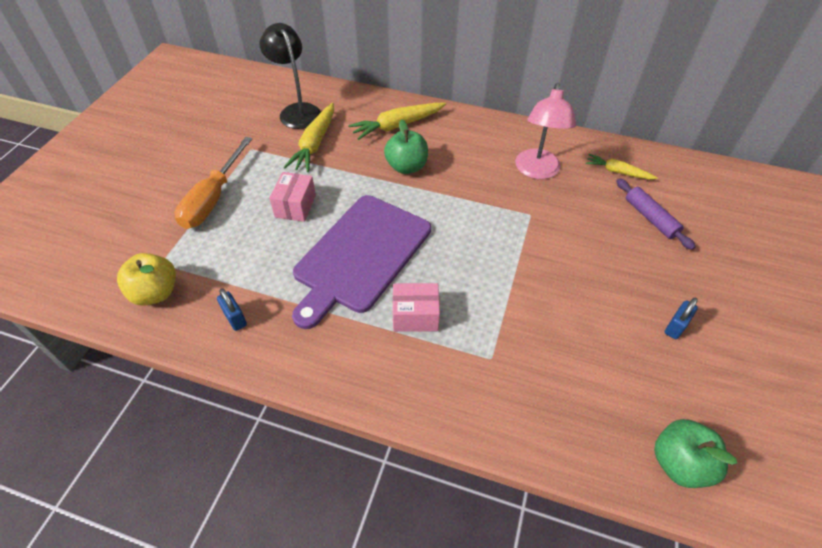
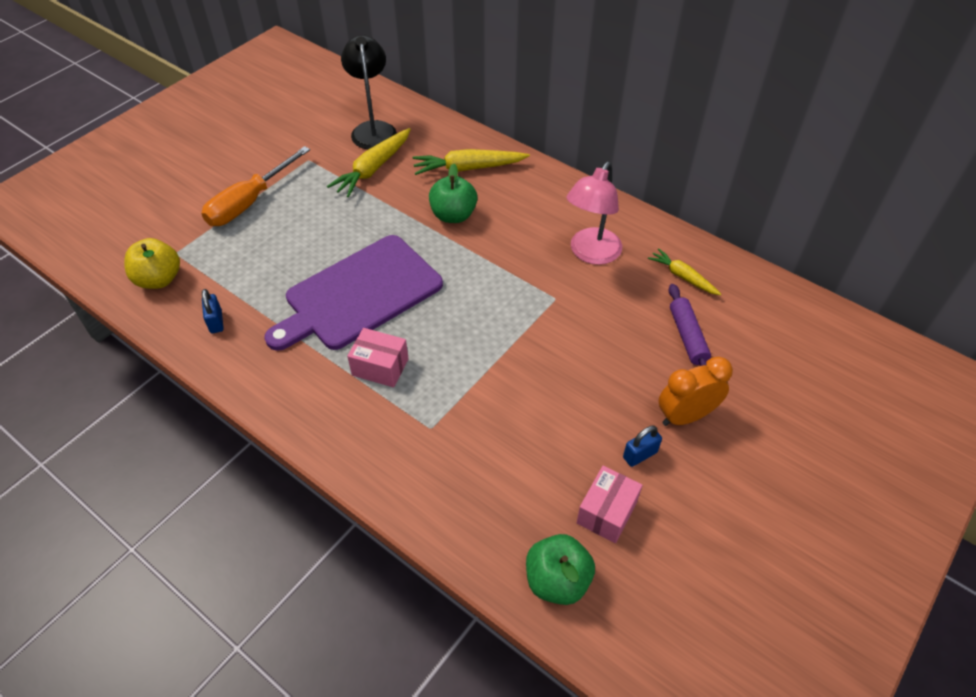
camera: 20 degrees right, 0 degrees up
(295, 206) = (322, 229): pink box -> pink box (607, 512)
(689, 283) = (685, 416): none -> orange clock

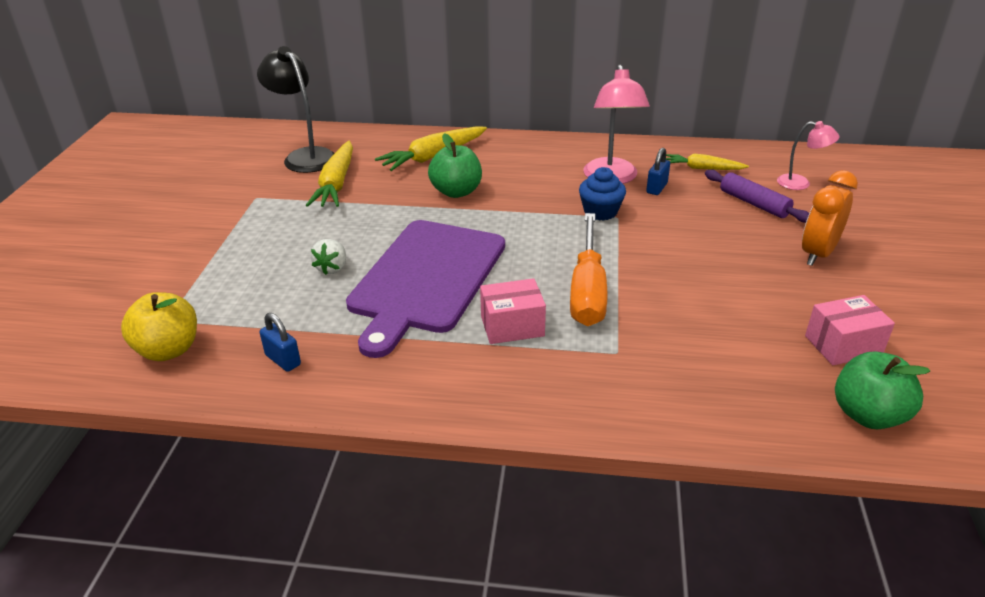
camera: 30 degrees left, 15 degrees down
(249, 202) = (220, 249): orange screwdriver -> orange screwdriver (587, 290)
(306, 254) = (332, 268): none -> white strawberry
(546, 287) = (600, 212): none -> blue cupcake
(607, 512) = (843, 345): pink box -> pink box turned 75 degrees clockwise
(640, 455) = (817, 294): blue padlock -> blue padlock (656, 188)
(756, 333) = (800, 183): none -> pink lamp

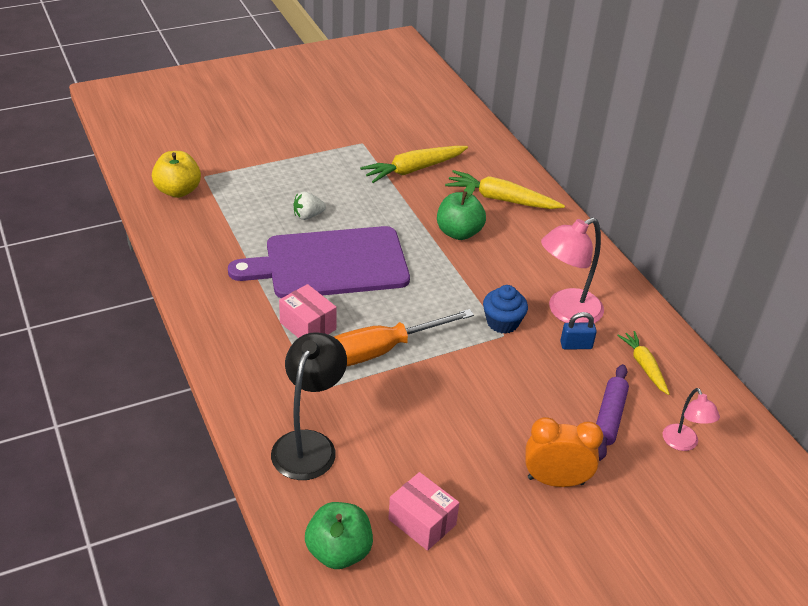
camera: 55 degrees right, 5 degrees up
(283, 360) = (200, 239): blue padlock -> none
(304, 156) = (437, 137): black lamp -> black lamp (309, 444)

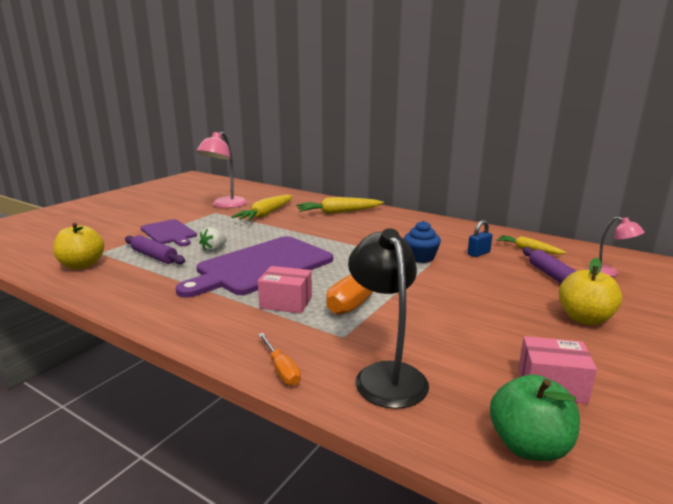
camera: 30 degrees left, 20 degrees down
(239, 399) = (281, 369): none -> orange screwdriver
(246, 203) = (154, 256): none -> purple rolling pin
(287, 166) = (169, 233): none -> purple cutting board
(459, 232) = (333, 230): green apple -> none
(555, 481) = (584, 318): orange clock -> yellow apple
(566, 312) = (449, 242): pink lamp -> pink lamp (225, 205)

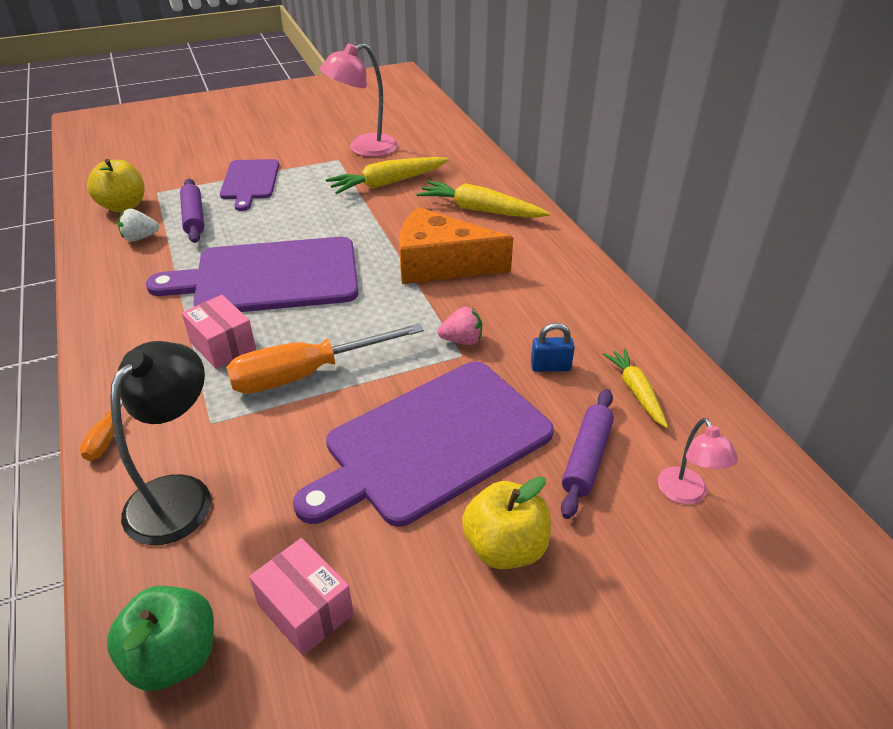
camera: 35 degrees right, 20 degrees up
(214, 249) = (258, 228): white strawberry -> white strawberry (140, 238)
(355, 235) = (440, 264): none -> orange cheese
(420, 257) = (462, 340): blue cupcake -> pink strawberry
(480, 297) = (432, 443): none -> purple cutting board

